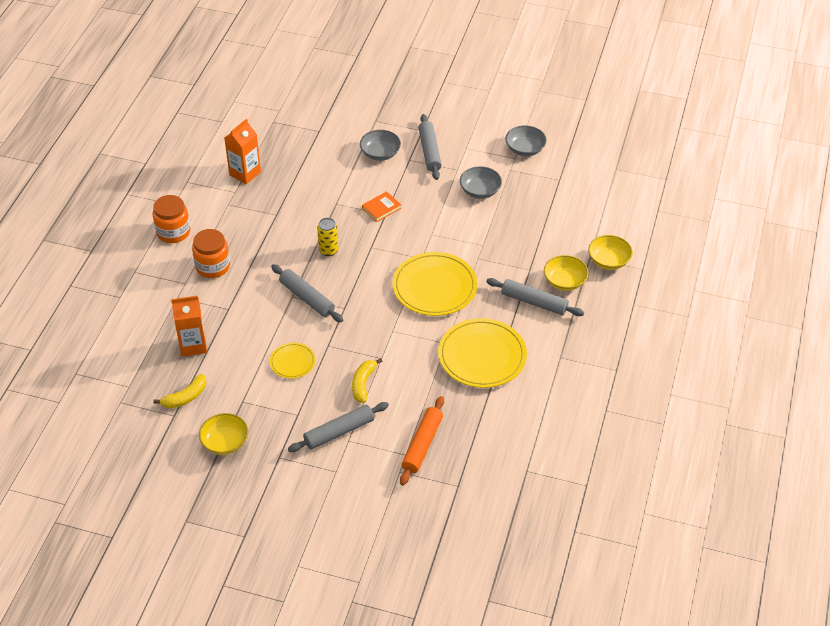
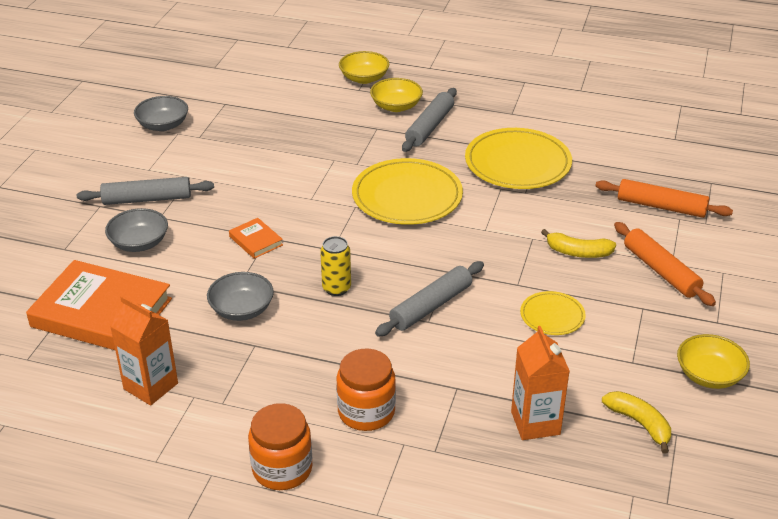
camera: 90 degrees left, 10 degrees down
(311, 145) = (101, 313): none -> orange book
(339, 432) = (660, 271): grey rolling pin -> orange rolling pin
(480, 191) = (235, 160): grey bowl -> grey bowl (242, 309)

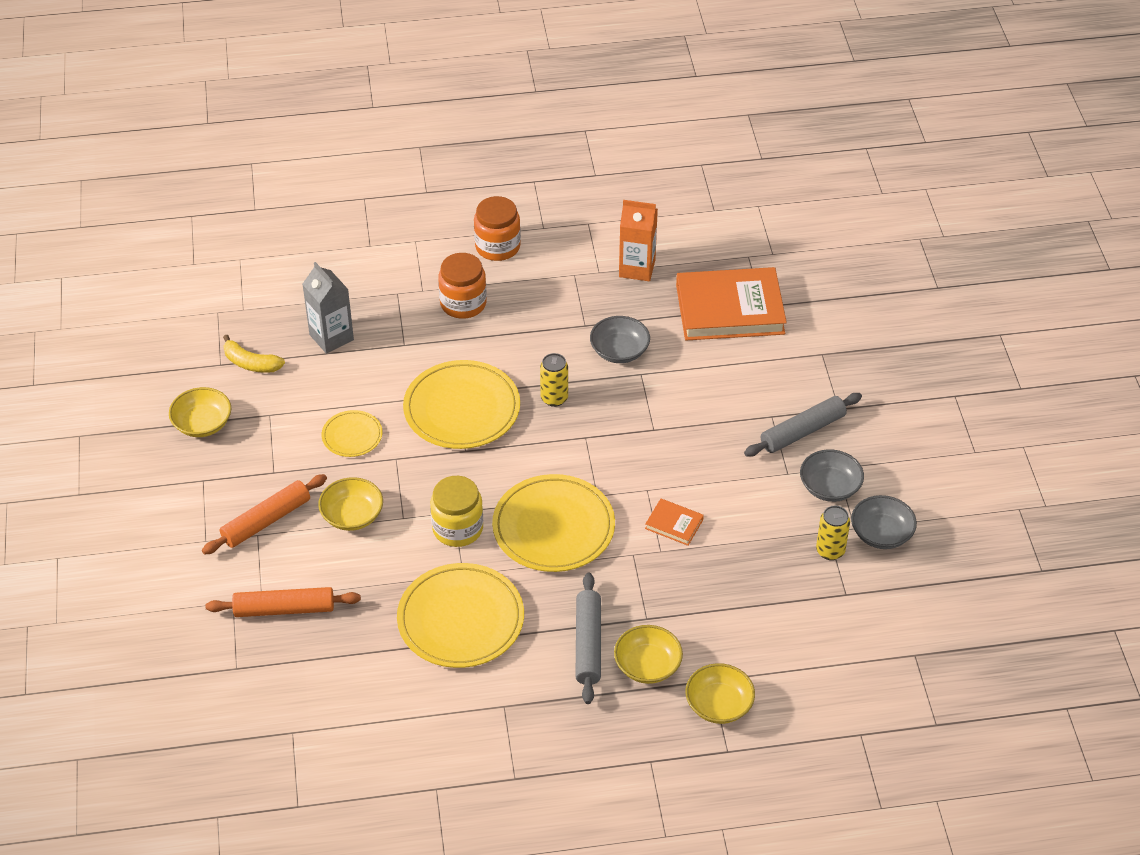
camera: 155 degrees right, 10 degrees up
(139, 243) = (763, 382): grey bowl -> grey bowl (830, 487)
(210, 126) = (830, 551): none -> yellow can
(256, 241) = (661, 421): orange book -> orange book (674, 524)
(431, 306) = (462, 409): grey rolling pin -> yellow plate
(488, 218) = (457, 528): none -> yellow jar
(535, 423) = (331, 337): orange carton -> grey carton
(578, 252) = (352, 515): yellow banana -> yellow bowl
(660, 271) = (266, 521): orange rolling pin -> orange rolling pin turned 75 degrees counterclockwise

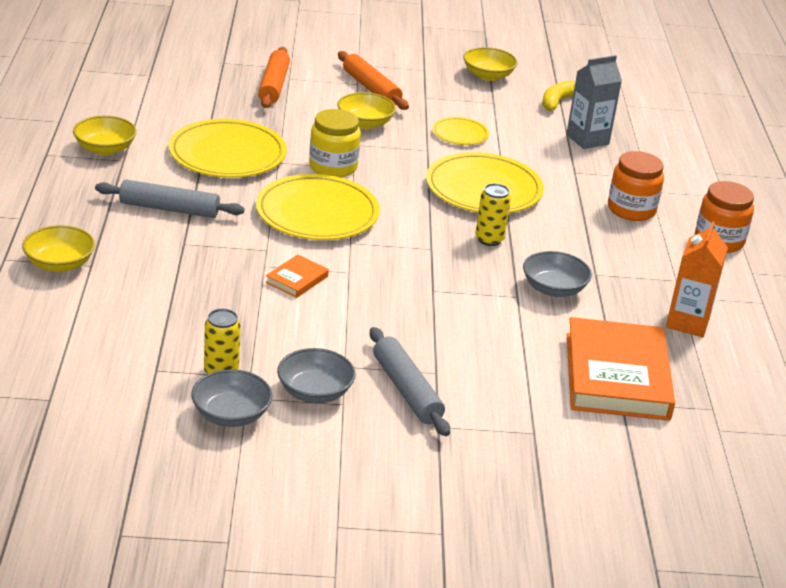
camera: 95 degrees right, 15 degrees down
(647, 665) = (127, 234): yellow bowl -> yellow bowl (105, 149)

